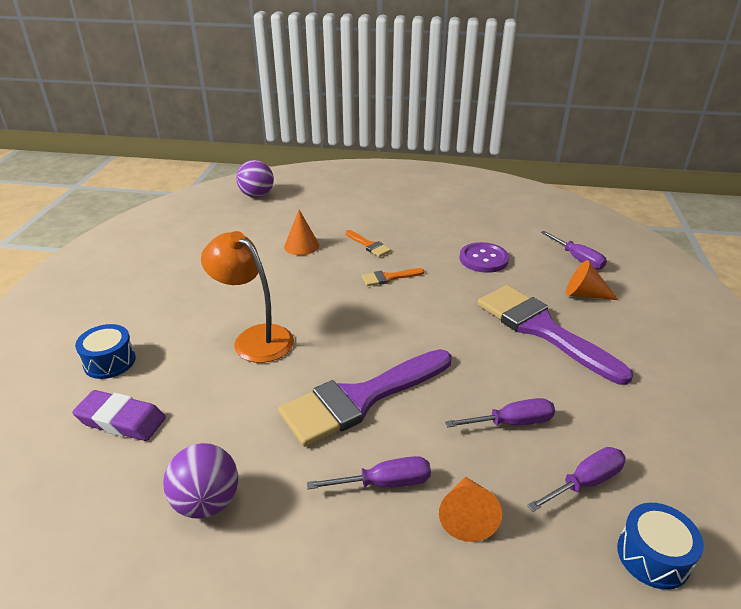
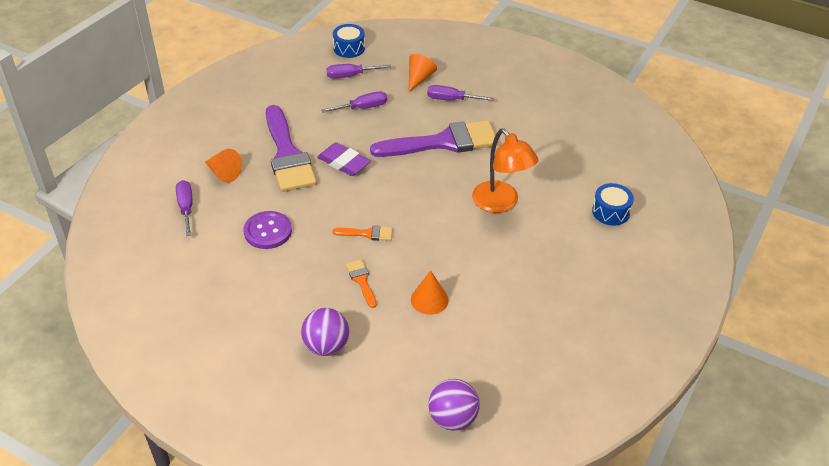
camera: 160 degrees left, 10 degrees up
(121, 420) = (596, 167): purple eraser -> purple eraser (344, 163)
(207, 502) = (545, 114): purple ball -> purple ball (326, 346)
(512, 422) = (363, 108): purple screwdriver -> purple screwdriver turned 150 degrees clockwise

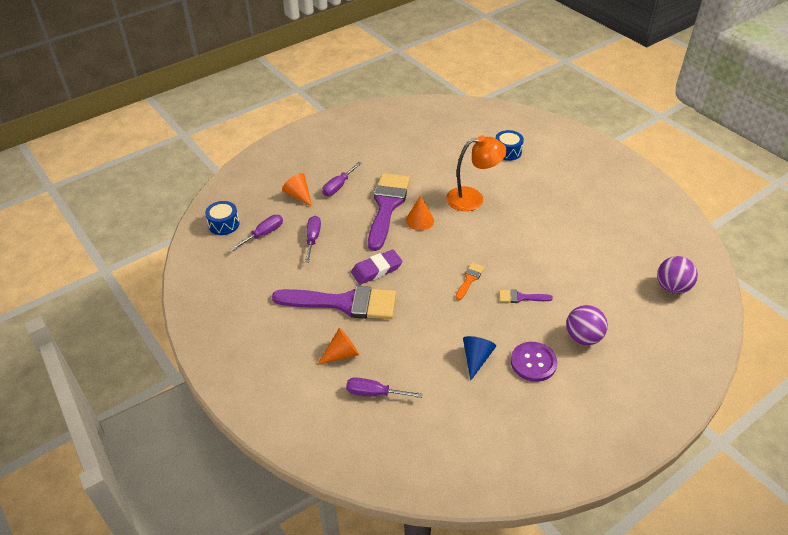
camera: 65 degrees left, 0 degrees up
(257, 266) = (476, 358): none -> blue cone
(268, 231) = (436, 341): purple button -> purple button (533, 362)
(350, 76) = (263, 234): purple screwdriver -> purple screwdriver turned 150 degrees counterclockwise
(361, 281) = (521, 297): orange brush -> purple brush
(429, 299) = (555, 265): orange cone -> orange cone (420, 220)

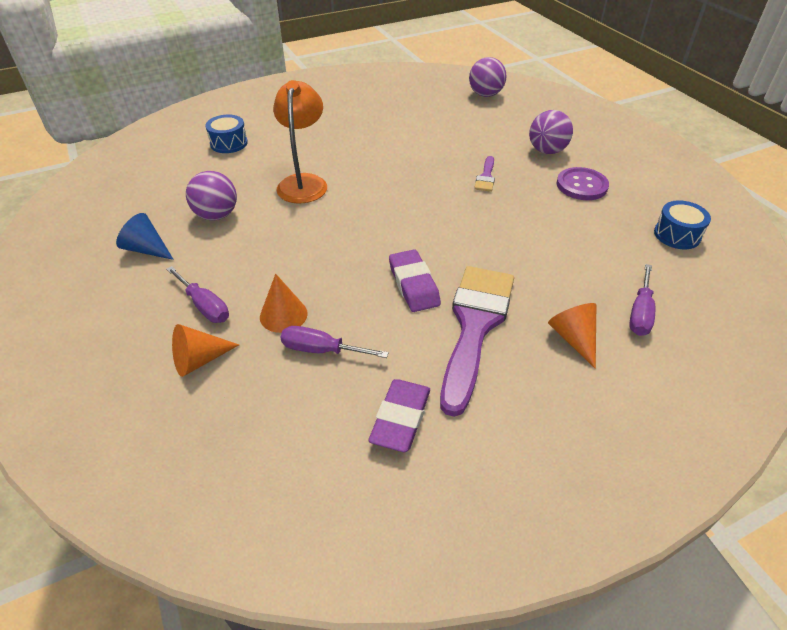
camera: 80 degrees left, 0 degrees up
(224, 224) = (224, 489): blue drum -> blue drum (677, 235)
(263, 234) = (282, 420): purple screwdriver -> none
(268, 278) = (400, 418): none -> purple eraser
(387, 206) = (282, 258): purple brush -> none
(420, 220) = (326, 231): orange cone -> orange cone (283, 315)
(421, 169) = (216, 215): none -> purple ball
(469, 279) = (450, 207): orange brush -> none
(476, 358) = (577, 222): blue cone -> blue cone (147, 249)

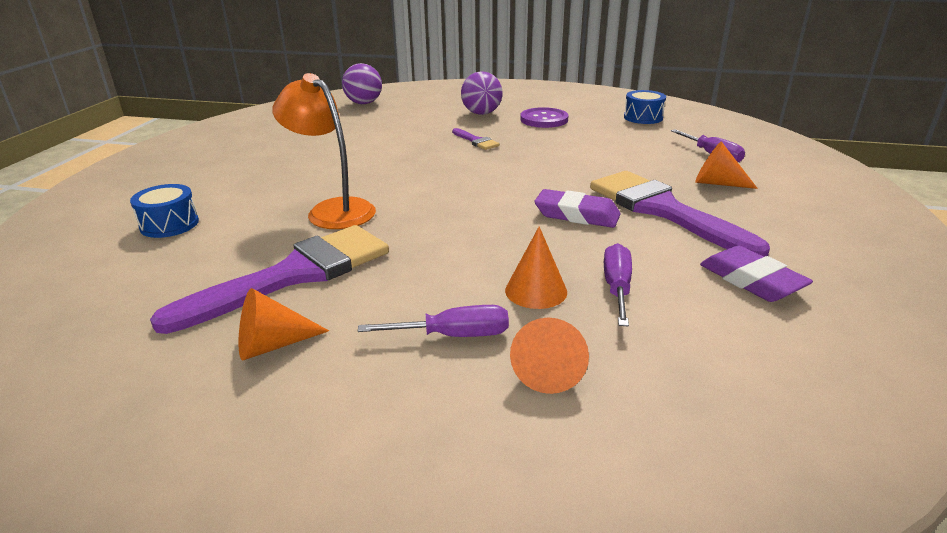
camera: 50 degrees left, 15 degrees down
(147, 249) = (272, 345): blue cone -> orange cone
(216, 215) = (294, 275): purple ball -> purple brush
(321, 350) = (617, 288): purple screwdriver -> purple screwdriver turned 135 degrees clockwise

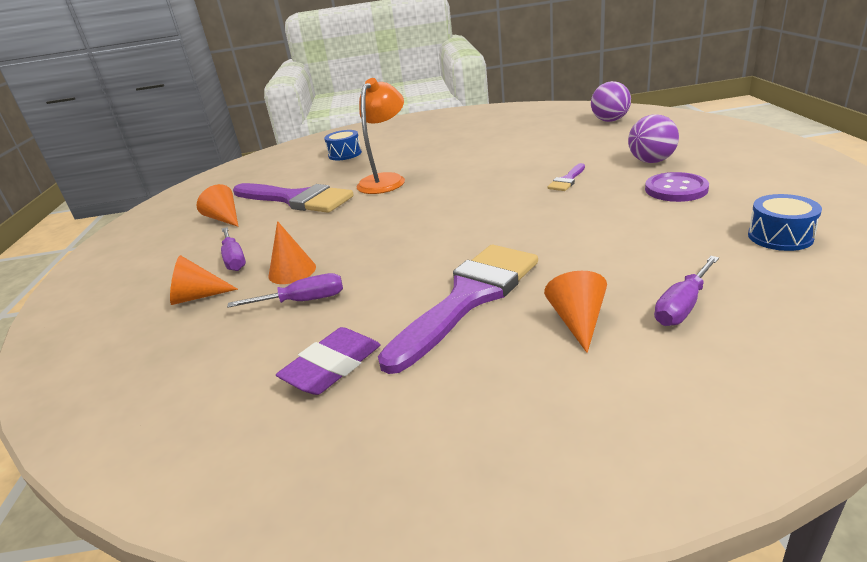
camera: 75 degrees right, 0 degrees up
(577, 215) = (430, 259): purple eraser -> none

